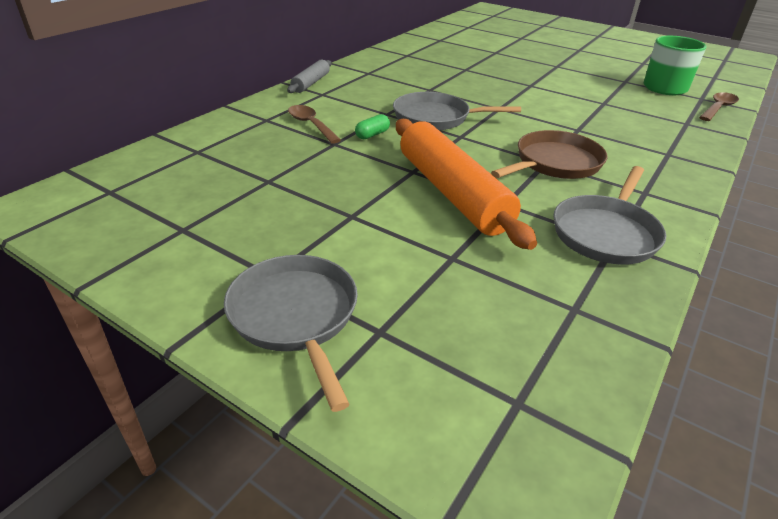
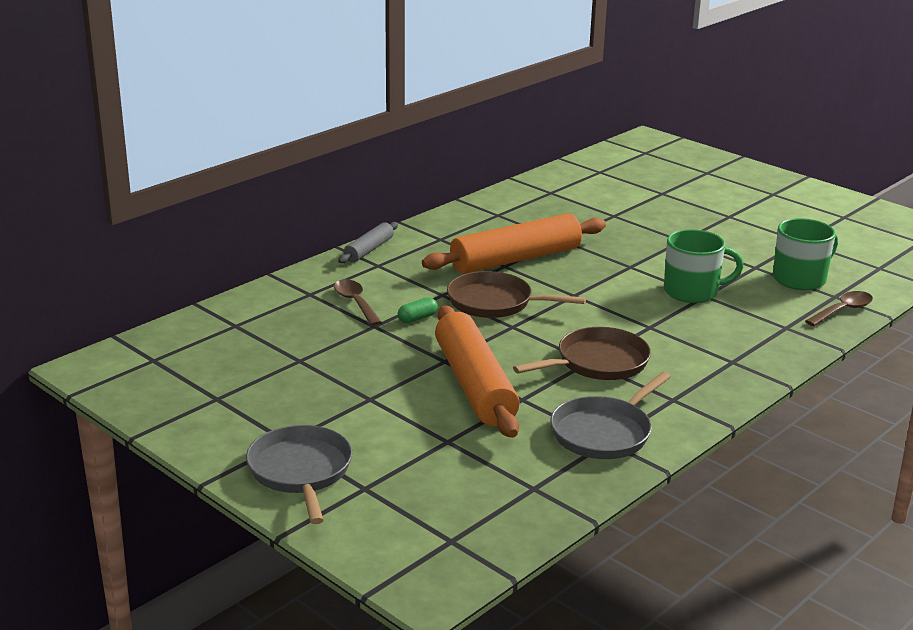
camera: 10 degrees right, 10 degrees down
(436, 118) = (495, 302): grey pan -> brown pan
(437, 84) = (516, 259): none -> orange rolling pin
(592, 101) = (692, 292): none -> green mug

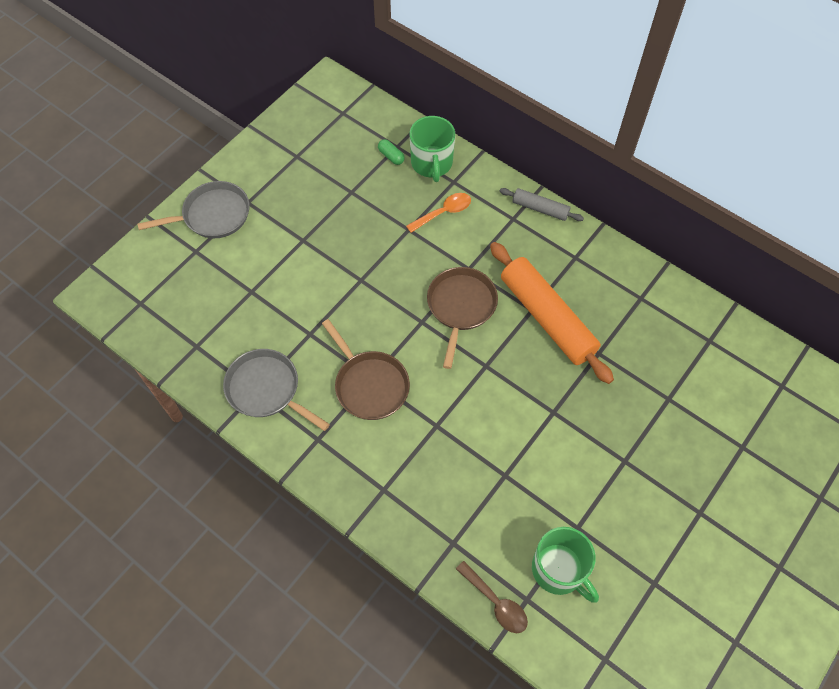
camera: 85 degrees right, 35 degrees up
(355, 303) = (443, 212): brown spoon -> orange spoon
(417, 318) = (424, 256): green capsule -> green capsule (391, 156)
(475, 385) = (327, 302): orange rolling pin -> none
(692, 292) = (510, 465): green mug -> green mug (432, 163)

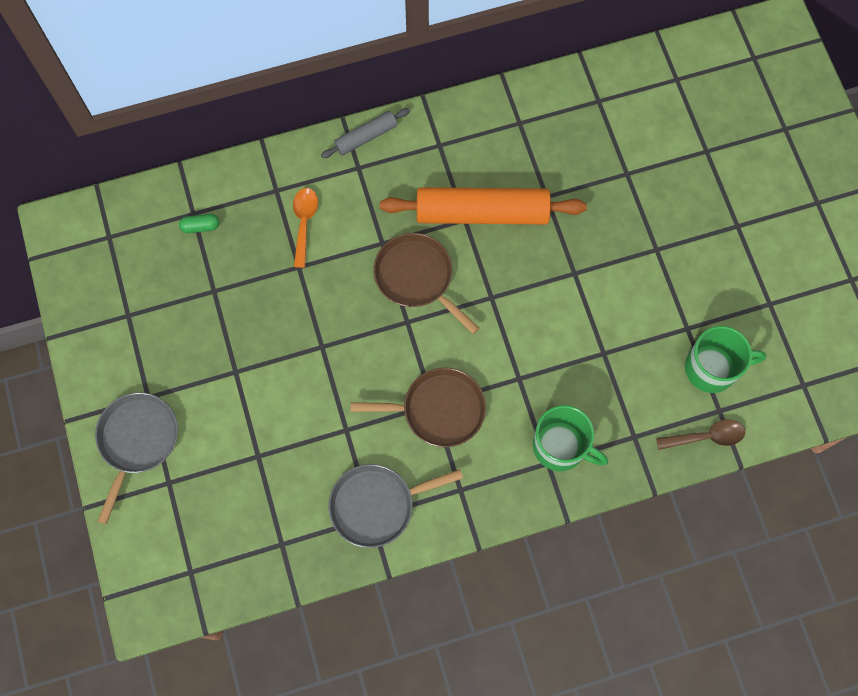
camera: 55 degrees left, 10 degrees up
(432, 163) = (239, 195): green mug -> green mug (561, 446)

